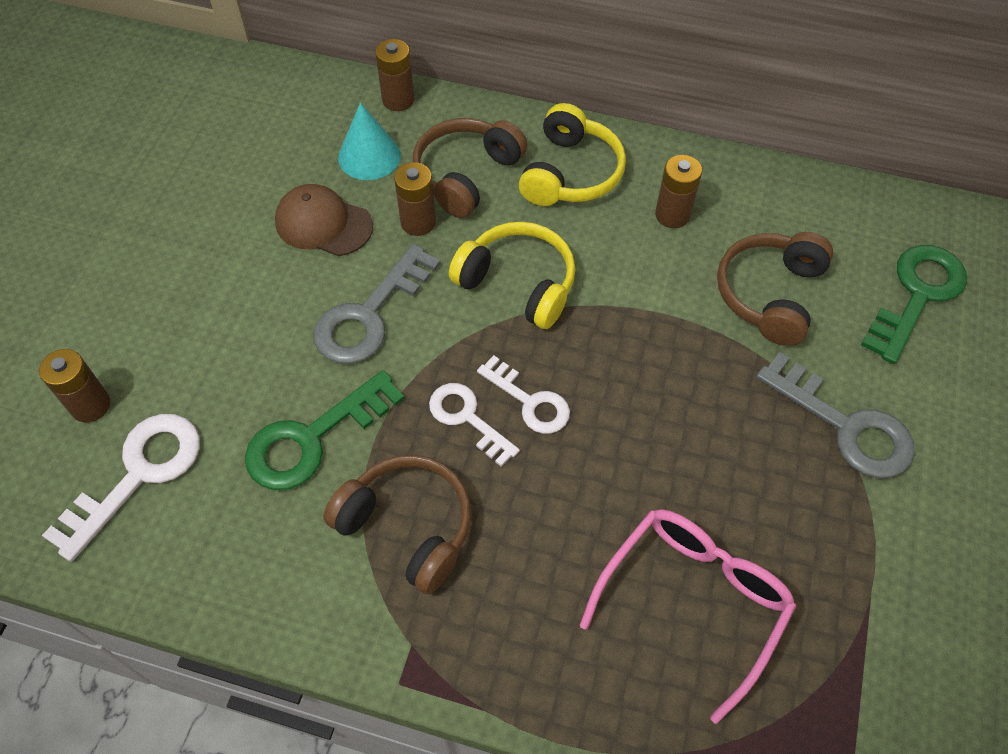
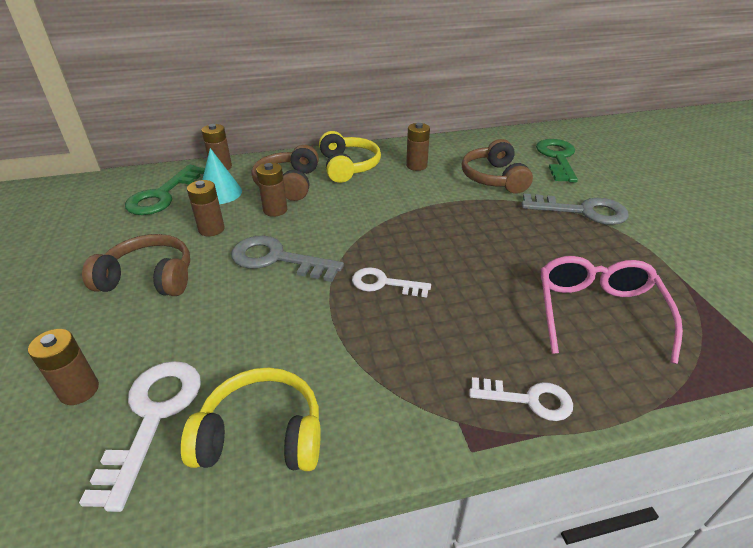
camera: 30 degrees left, 20 degrees down
(313, 438) = (286, 335): green key -> green key (162, 195)
(323, 224) = (211, 229): brown cap -> brown battery
(370, 315) = (277, 259): grey key -> grey key turned 105 degrees clockwise
(407, 526) = (394, 354): brown headphones -> brown headphones (149, 278)
(518, 283) = (359, 215): yellow headphones -> yellow headphones (262, 435)
(530, 401) = (414, 261): white key -> white key (528, 399)

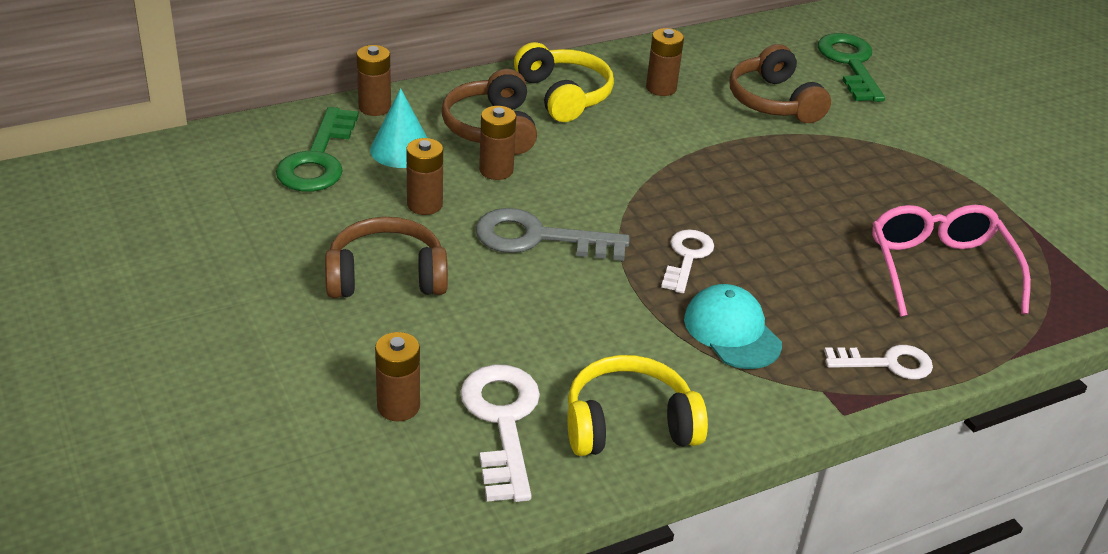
camera: 15 degrees left, 0 degrees up
(384, 283) = (687, 257): white key -> white key turned 105 degrees clockwise
(395, 351) = (732, 331): none -> turquoise cap
(582, 211) = (898, 143): grey key -> none

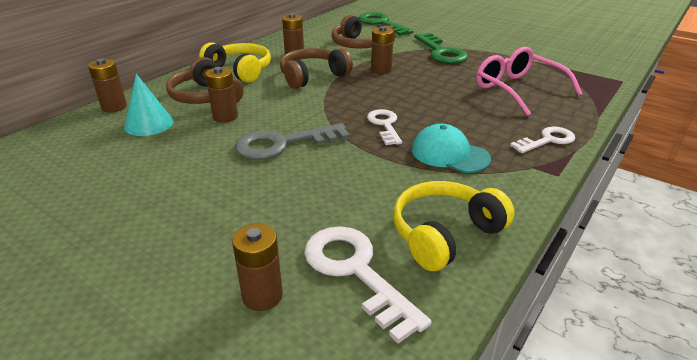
camera: 25 degrees left, 5 degrees down
(318, 159) = (85, 146): green key -> green key (441, 52)
(386, 276) = (187, 203): brown headphones -> brown headphones (312, 76)
(424, 204) = (187, 149): brown battery -> brown battery (381, 69)

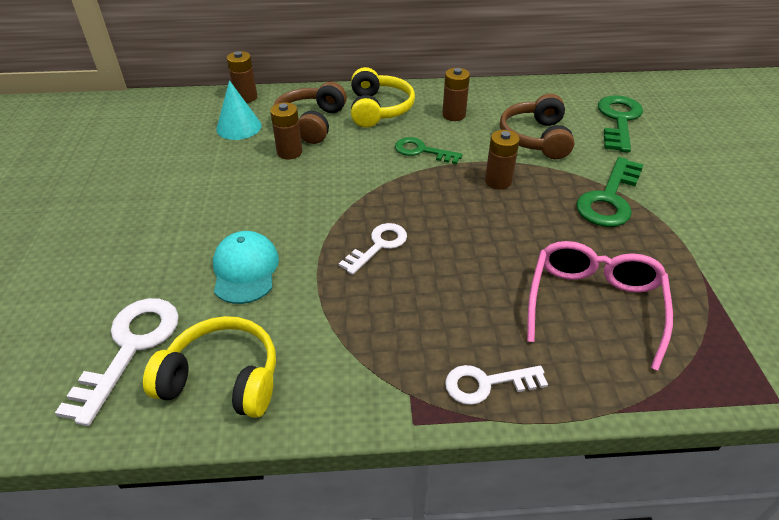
camera: 50 degrees right, 10 degrees up
(262, 296) = (71, 314): brown battery -> none
(283, 144) = (278, 207): grey key -> none
(312, 76) = (422, 151): brown headphones -> green key
(449, 154) = (369, 317): turquoise cap -> turquoise cap (245, 270)
(547, 140) = (486, 384): white key -> white key turned 150 degrees clockwise

